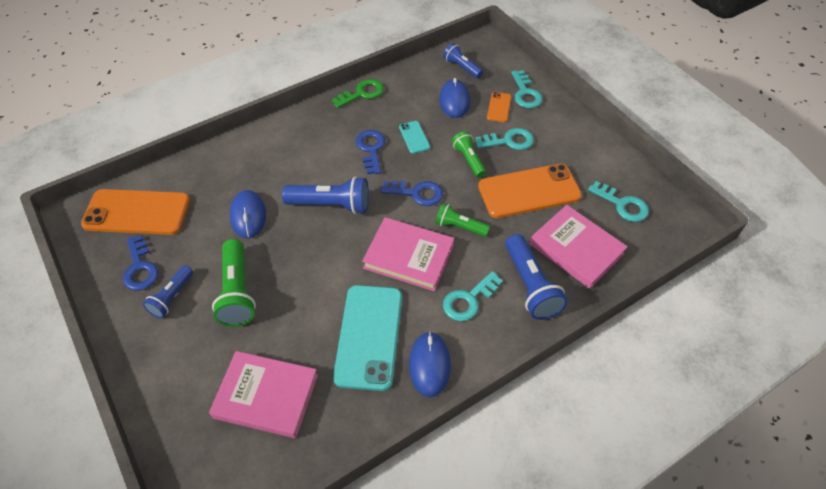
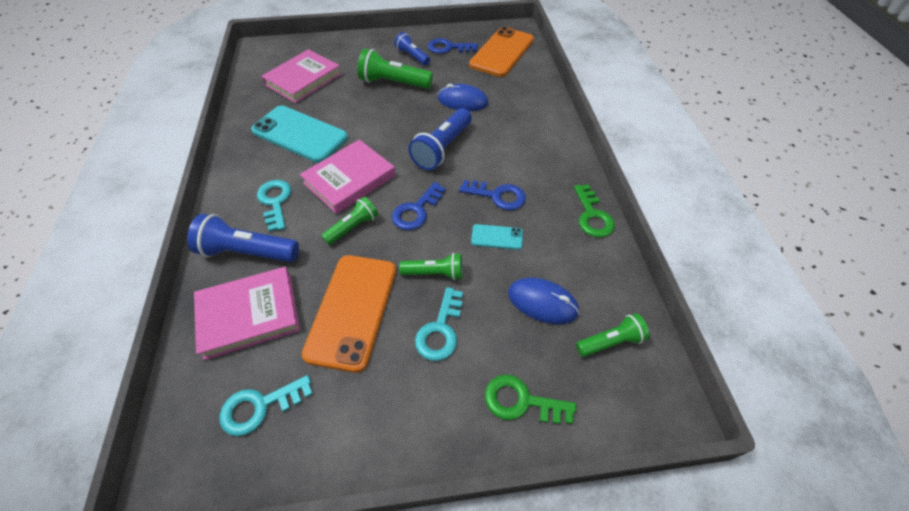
camera: 115 degrees right, 0 degrees up
(429, 365) = (247, 158): blue mouse -> none
(462, 67) = (610, 342): blue flashlight -> green flashlight
(499, 107) = (507, 349): orange phone -> none
(525, 93) = (521, 401): turquoise key -> green key

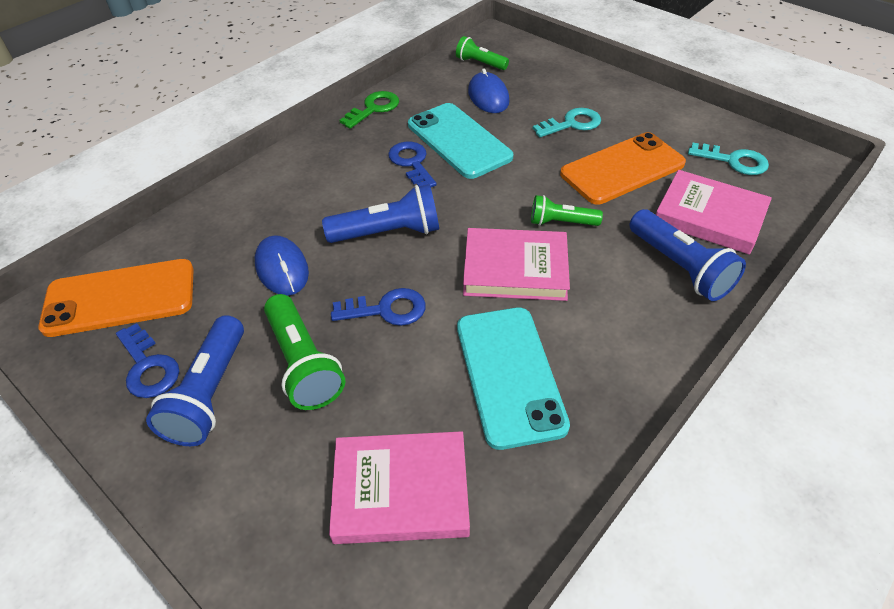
camera: 130 degrees left, 5 degrees down
(275, 202) = (615, 300): turquoise key -> none
(412, 56) = (209, 393): blue flashlight -> blue flashlight, size x1.61
(416, 210) = (491, 198): blue key -> blue key (386, 309)
(434, 273) = (535, 151): green flashlight -> none
(497, 237) = (458, 141): turquoise phone -> turquoise phone, size x2.17
(521, 401) = (565, 75): green key -> none

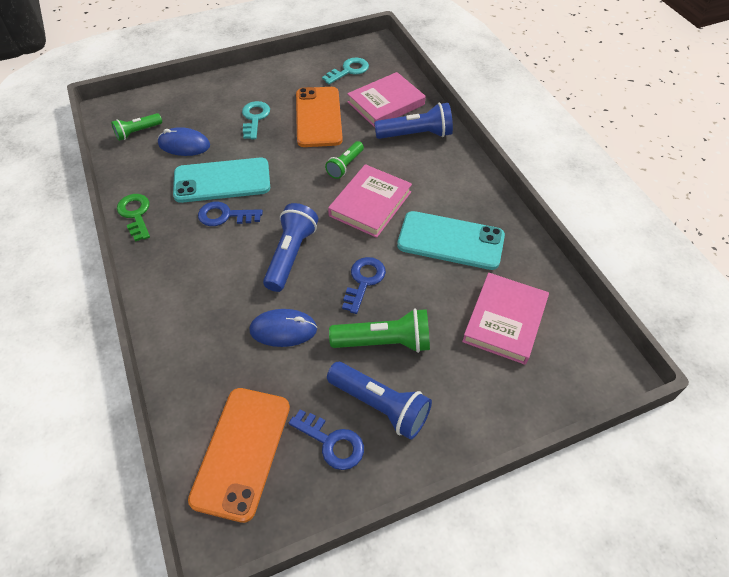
camera: 65 degrees left, 5 degrees up
(148, 367) = (332, 442): blue key -> blue key turned 45 degrees clockwise

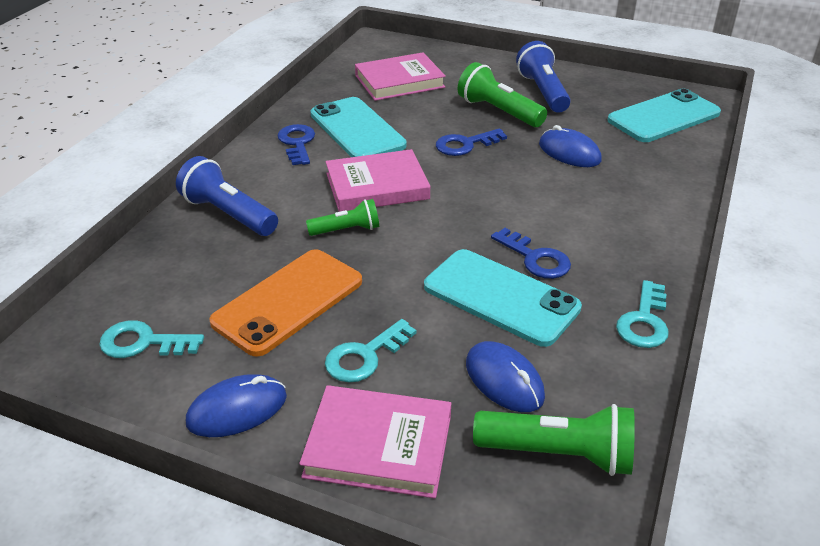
camera: 135 degrees left, 15 degrees down
(135, 214) = (644, 321): green key -> turquoise key
(138, 132) = (558, 453): green flashlight -> green flashlight, size x1.61
(242, 452) = (663, 117): orange phone -> turquoise phone
(278, 75) = (237, 409): none -> blue mouse
(290, 255) = (505, 191): blue flashlight -> none
(332, 442) = (595, 94): blue key -> blue key (297, 143)
(386, 103) = (190, 265): pink book -> pink book (378, 446)

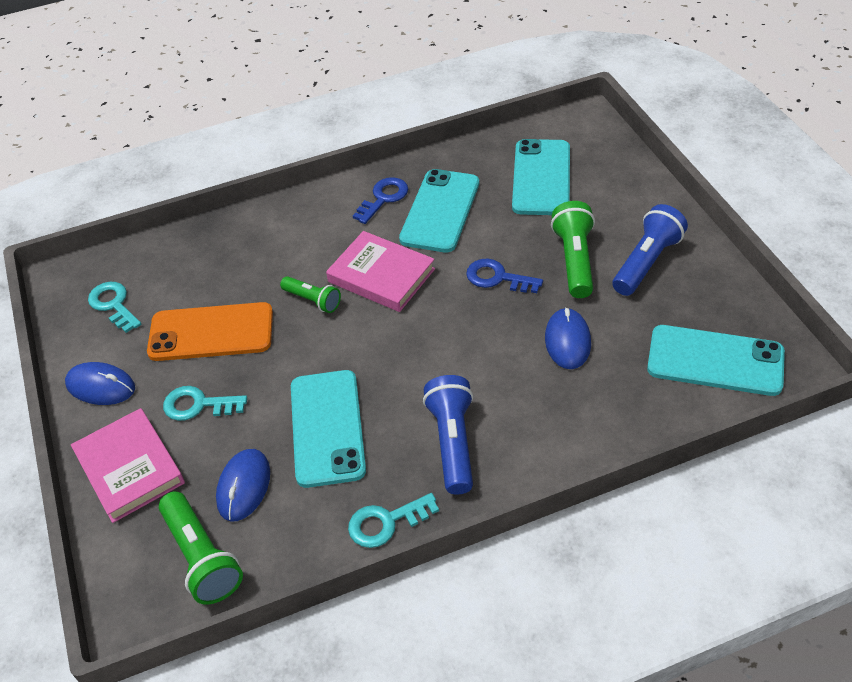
camera: 50 degrees right, 10 degrees up
(228, 214) = (265, 236): blue flashlight -> blue flashlight (452, 442)
(399, 81) = (541, 178): pink book -> turquoise phone
(535, 258) = (394, 416): blue key -> none

